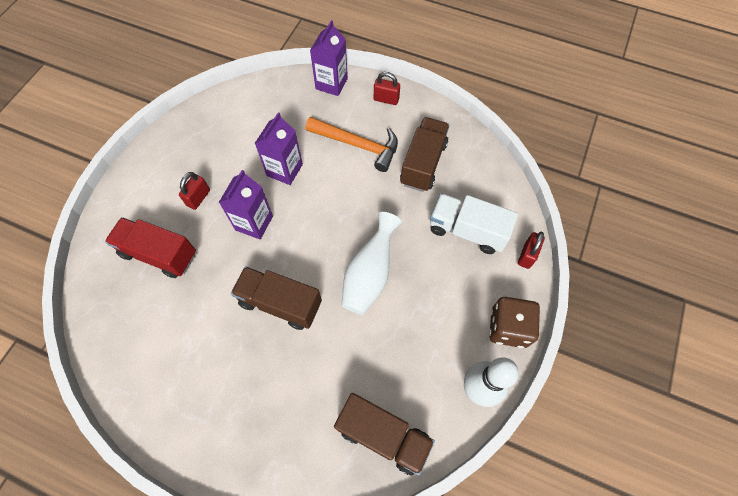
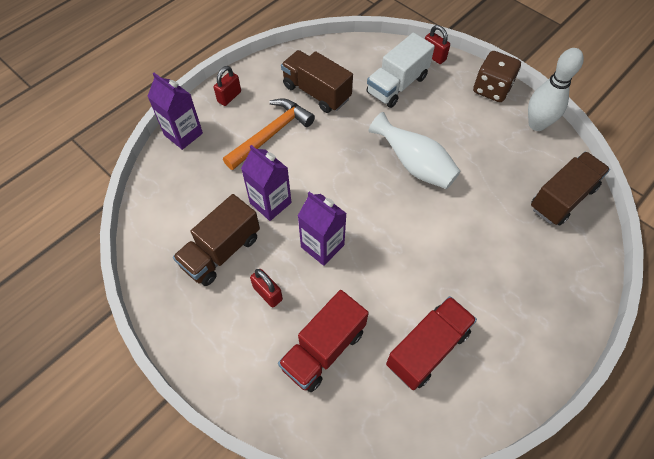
camera: 70 degrees left, 5 degrees down
(176, 336) = (427, 348): none -> red truck
(280, 303) = (420, 244): brown truck -> brown truck (221, 251)

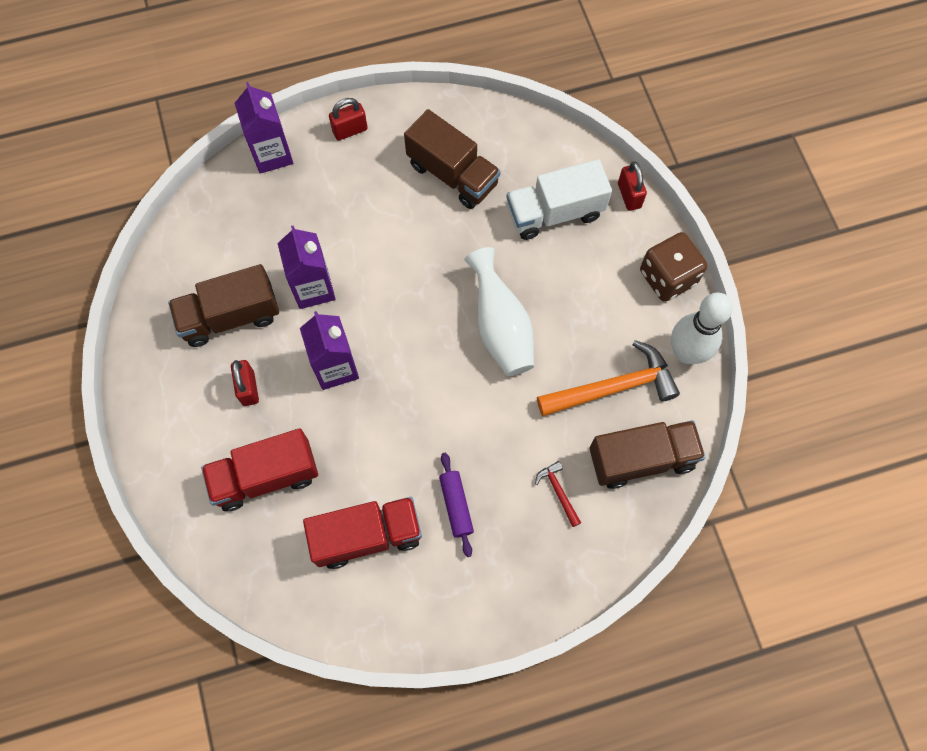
camera: 30 degrees right, 10 degrees up
(271, 134) = (366, 204): orange hammer -> orange hammer (613, 387)
(316, 92) = (452, 174): brown truck -> brown truck turned 150 degrees clockwise
(472, 292) = (456, 505): none -> purple rolling pin
(530, 246) = (558, 492): none -> red hammer

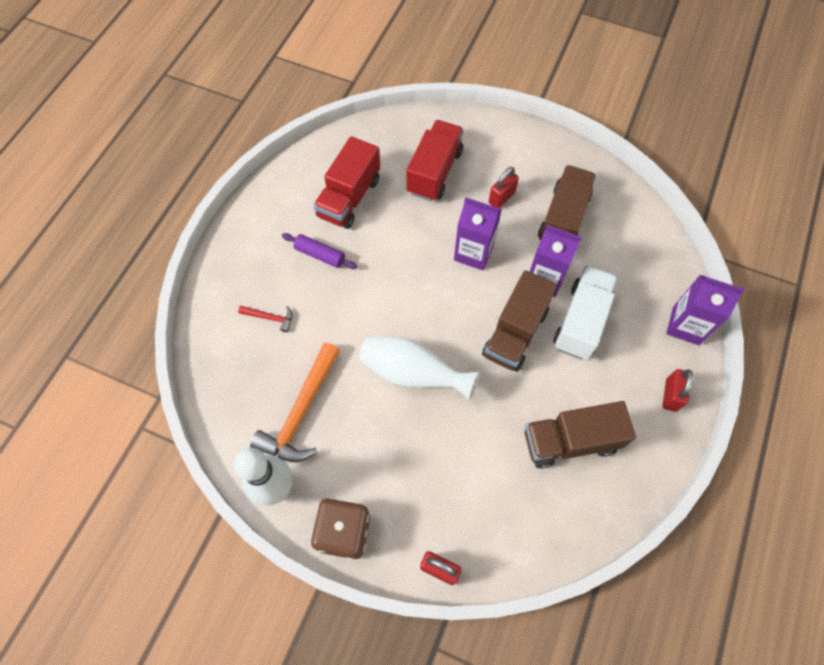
camera: 130 degrees right, 5 degrees down
(248, 388) = (501, 198): red padlock -> red padlock turned 75 degrees counterclockwise
(554, 213) = (473, 492): white truck -> white truck (581, 321)
(641, 459) = (238, 386): brown truck -> brown truck (515, 333)

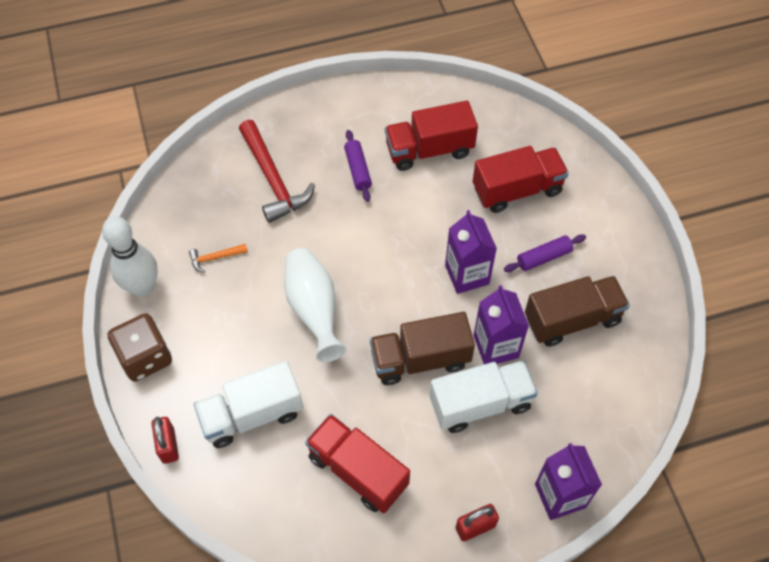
camera: 50 degrees right, 5 degrees down
(270, 318) = (273, 179): red hammer -> red hammer, size x2.17
(301, 411) = (215, 258): orange hammer -> orange hammer, size x0.46
(464, 484) = (252, 414): none -> white truck
(501, 198) = (543, 257): red padlock -> purple rolling pin
(570, 441) = (358, 470): brown truck -> red truck

